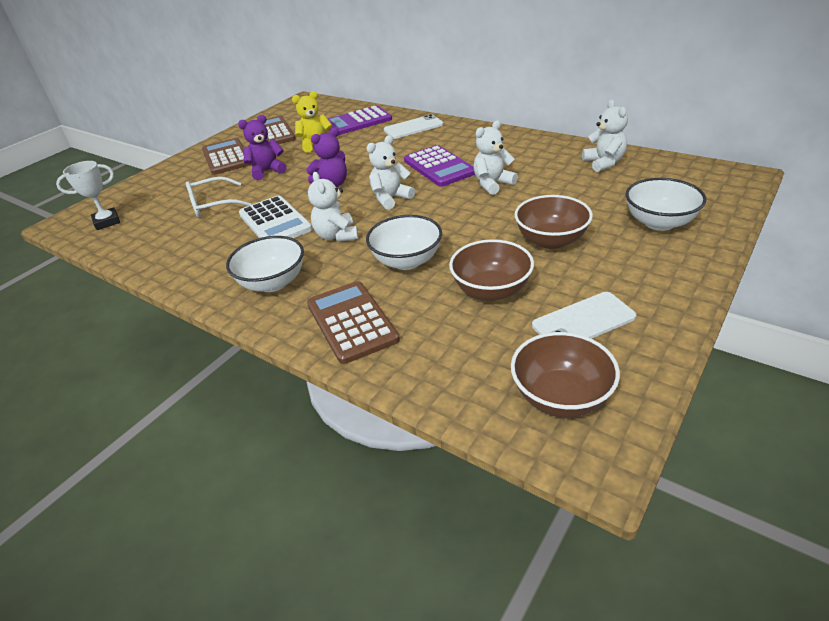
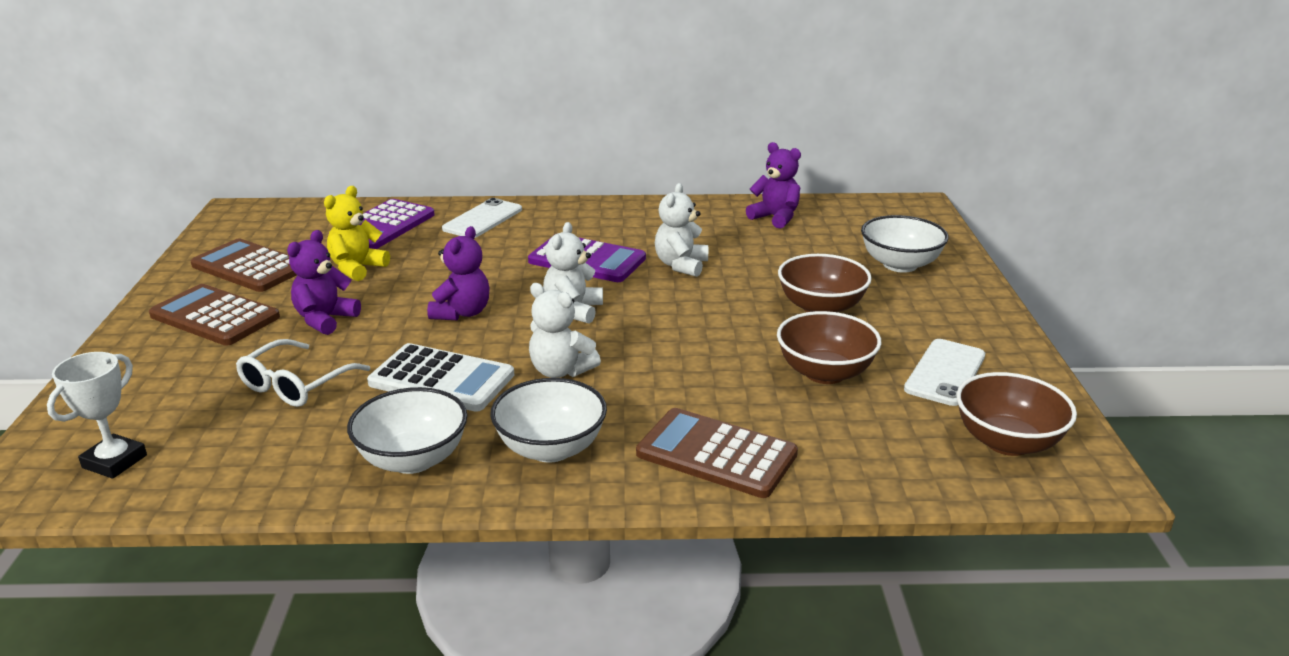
camera: 40 degrees left, 10 degrees down
(407, 261) = (692, 372): white bowl -> white bowl (413, 459)
(604, 163) = (775, 218): white teddy bear -> purple teddy bear

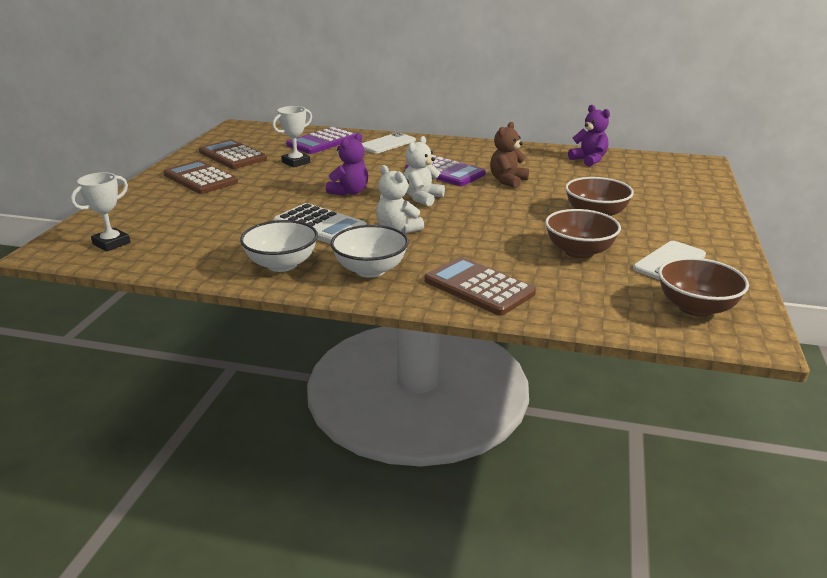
camera: 15 degrees right, 0 degrees up
(296, 384) = (231, 218): white glasses -> none
(325, 320) = (264, 187): purple teddy bear -> none
(357, 268) = (296, 162): yellow teddy bear -> white trophy
(681, 265) = (507, 181): white teddy bear -> brown teddy bear
(900, 265) = (668, 196): white bowl -> none

